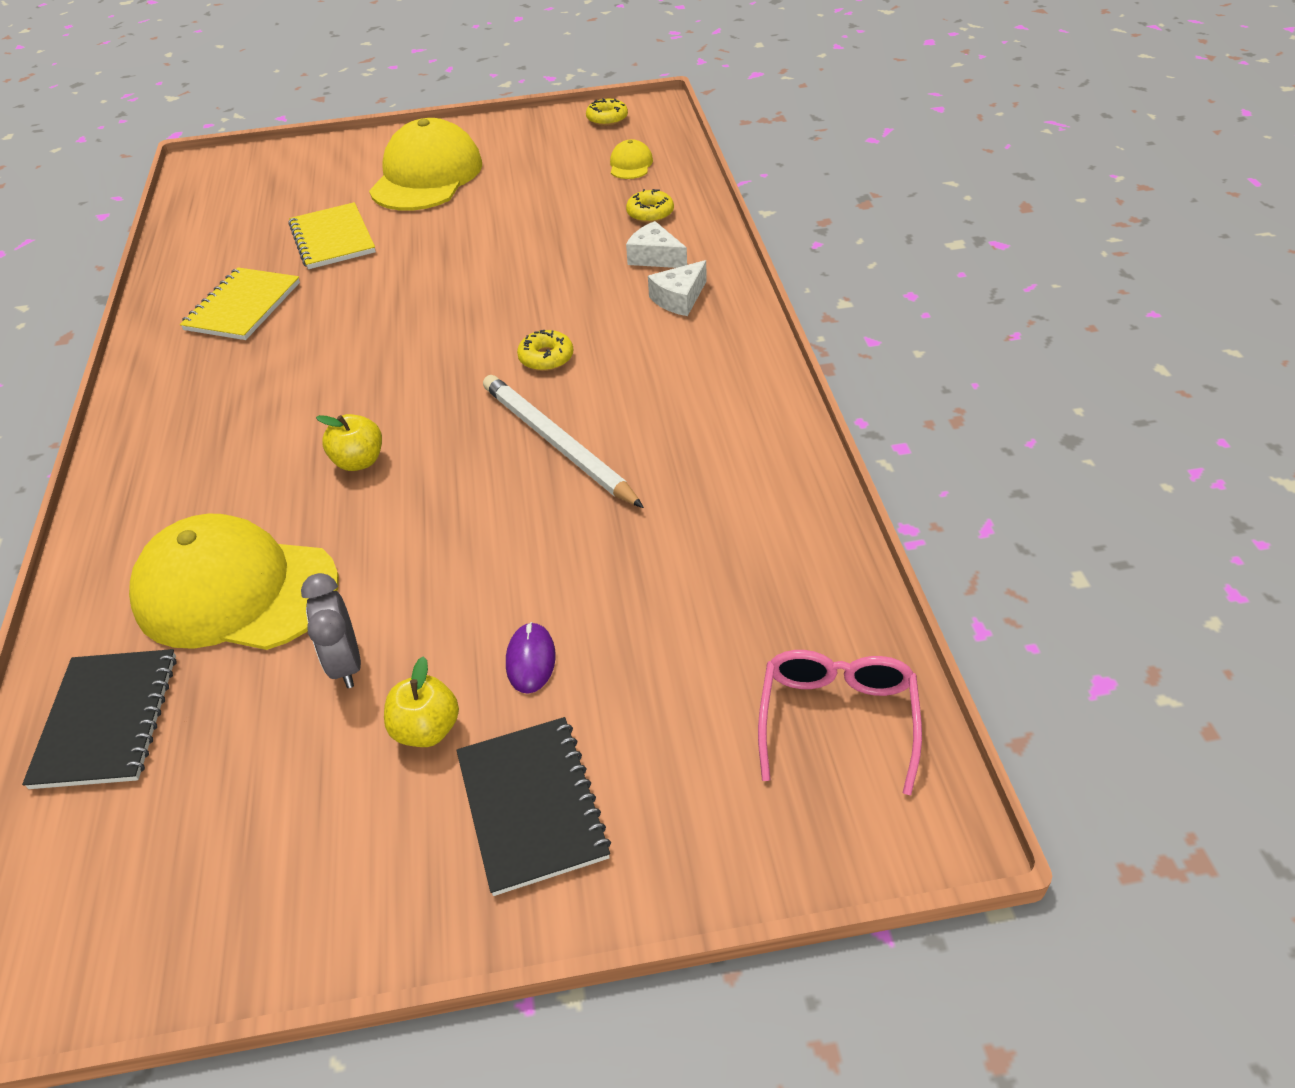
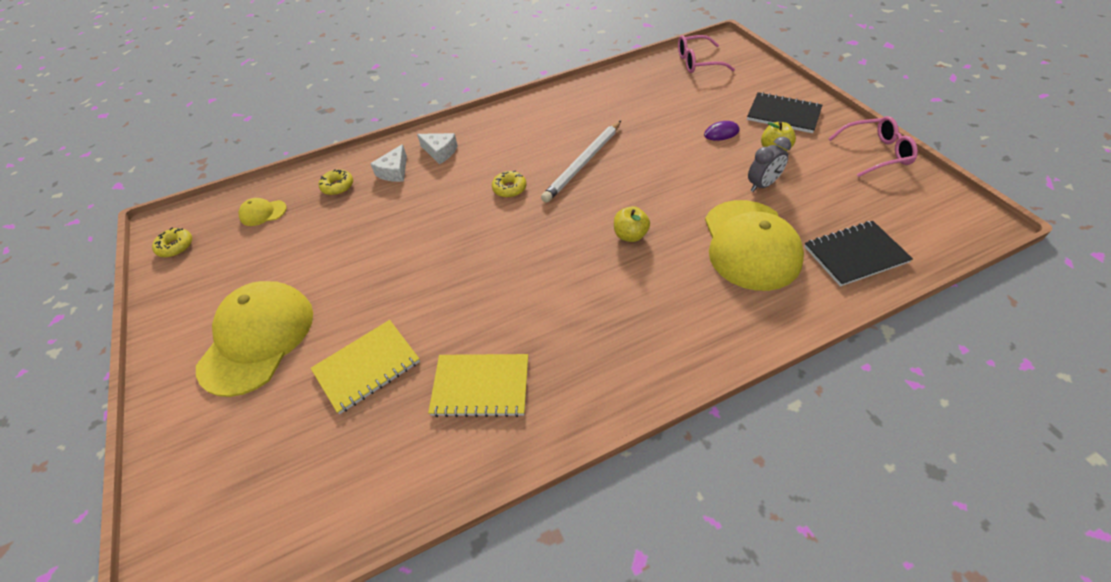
camera: 105 degrees left, 5 degrees up
(294, 924) = (876, 153): none -> pink glasses
(426, 176) = (257, 339): yellow cap -> yellow cap turned 105 degrees clockwise
(531, 806) = (783, 114): black notebook -> black notebook turned 60 degrees clockwise

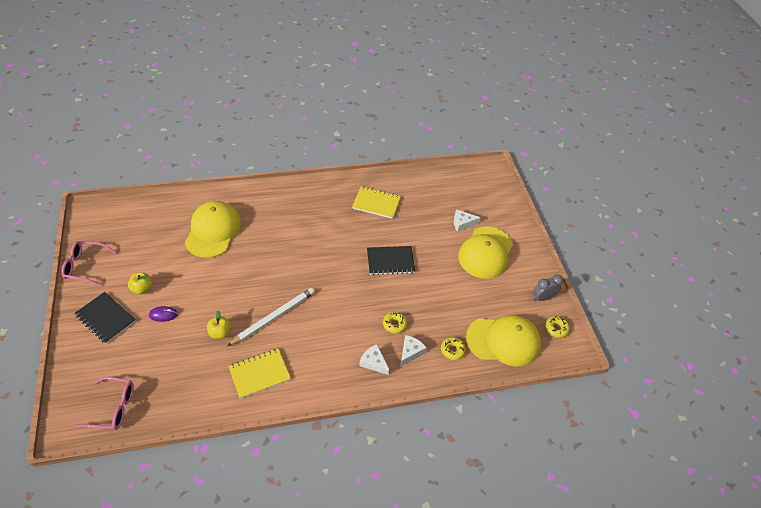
camera: 175 degrees left, 0 degrees up
(263, 213) = (503, 341): yellow cap -> yellow cap, size x2.32
(293, 390) = (462, 223): none -> white cheese
(367, 367) = (428, 224): yellow notebook -> yellow notebook (259, 374)
(509, 188) = (331, 310): yellow donut -> yellow donut (394, 324)
(630, 235) = (273, 254): yellow apple -> yellow apple (220, 333)
(762, 185) = (174, 264): grey clock -> grey clock (543, 298)
(855, 255) = (167, 211): black notebook -> black notebook (390, 261)

